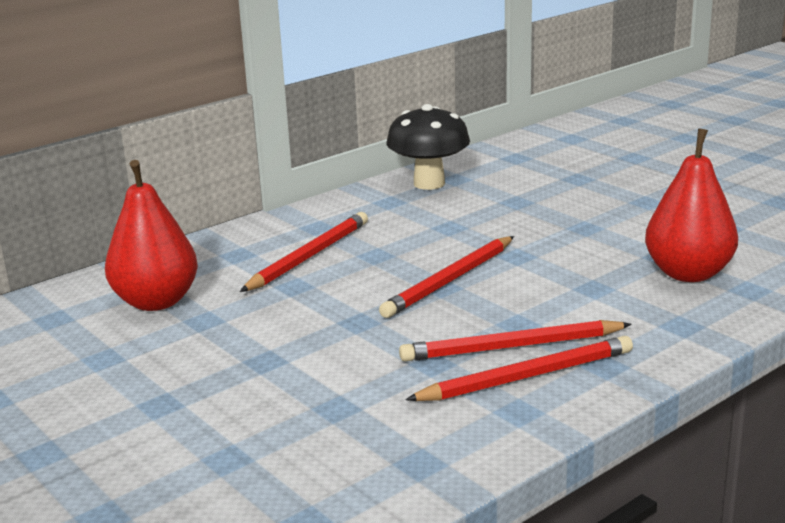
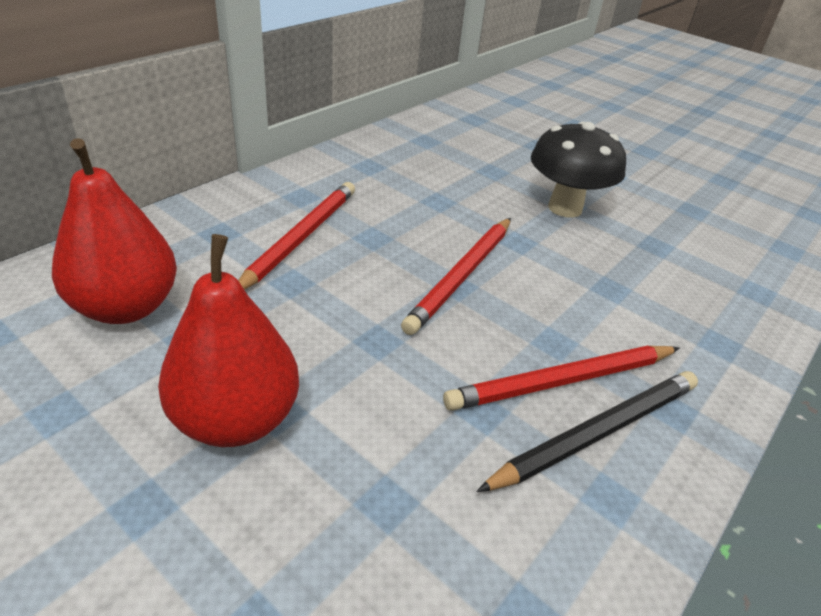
camera: 15 degrees left, 15 degrees up
(429, 183) = (402, 145): black mushroom -> black mushroom (565, 208)
(526, 377) = (597, 433): red pencil -> black pencil
(688, 273) = (691, 269): red pear -> red pear (236, 419)

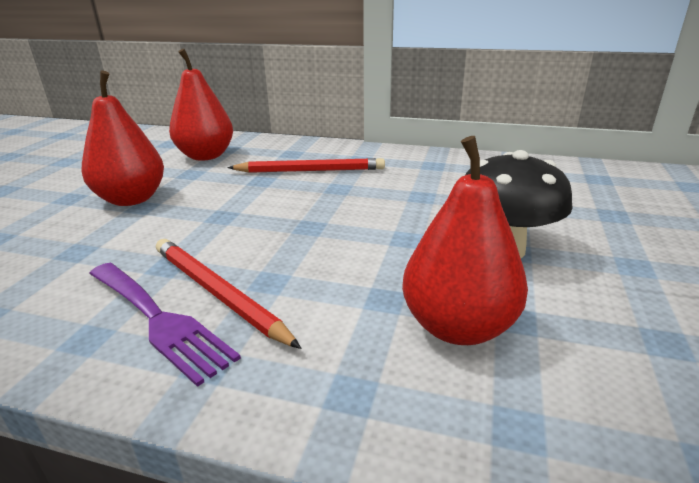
camera: 70 degrees right, 10 degrees down
(461, 275) = (324, 226): red pencil -> none
(597, 433) = (159, 320): black pencil -> purple fork
(659, 271) = (458, 327): none -> red pear

